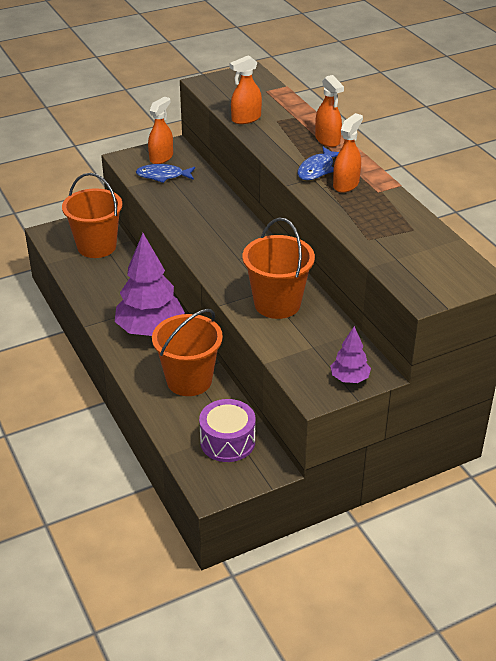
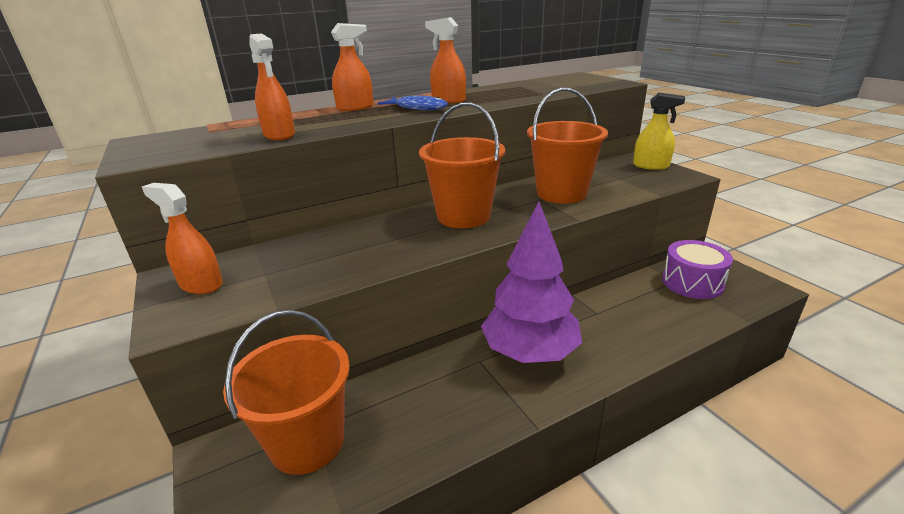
camera: 90 degrees left, 10 degrees down
(163, 176) = (262, 278): blue fish -> none
(189, 380) = (614, 312): orange bucket -> orange bucket (463, 216)
(349, 378) = (651, 166): purple tree -> yellow spray bottle

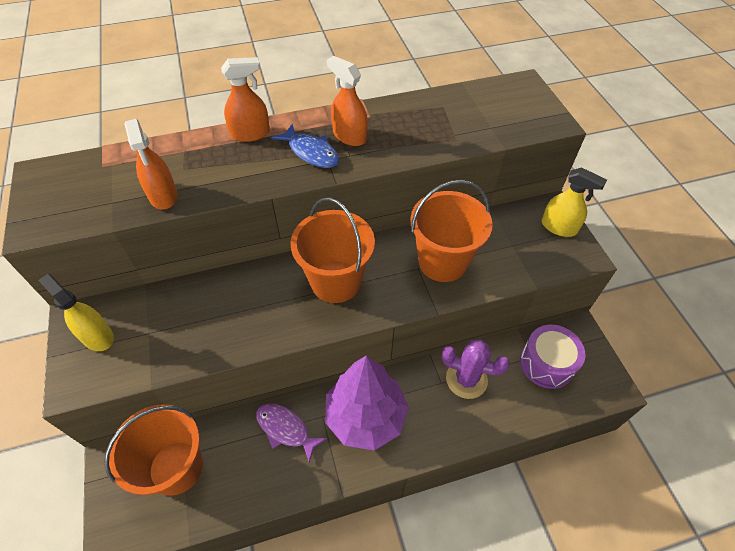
camera: 10 degrees right, 25 degrees up
(201, 284) = (97, 336): orange spray bottle -> yellow spray bottle
(440, 379) = (285, 429): none -> purple fish
(621, 306) = (466, 379): none -> purple cactus

